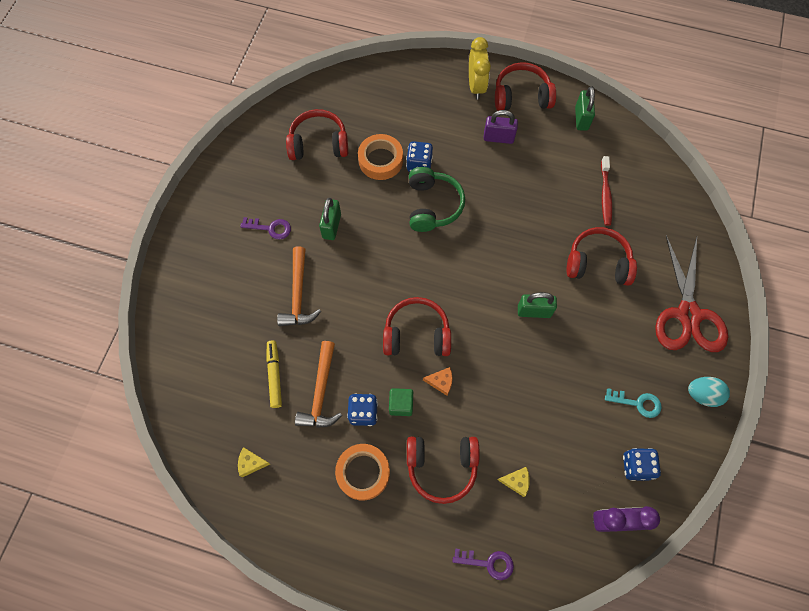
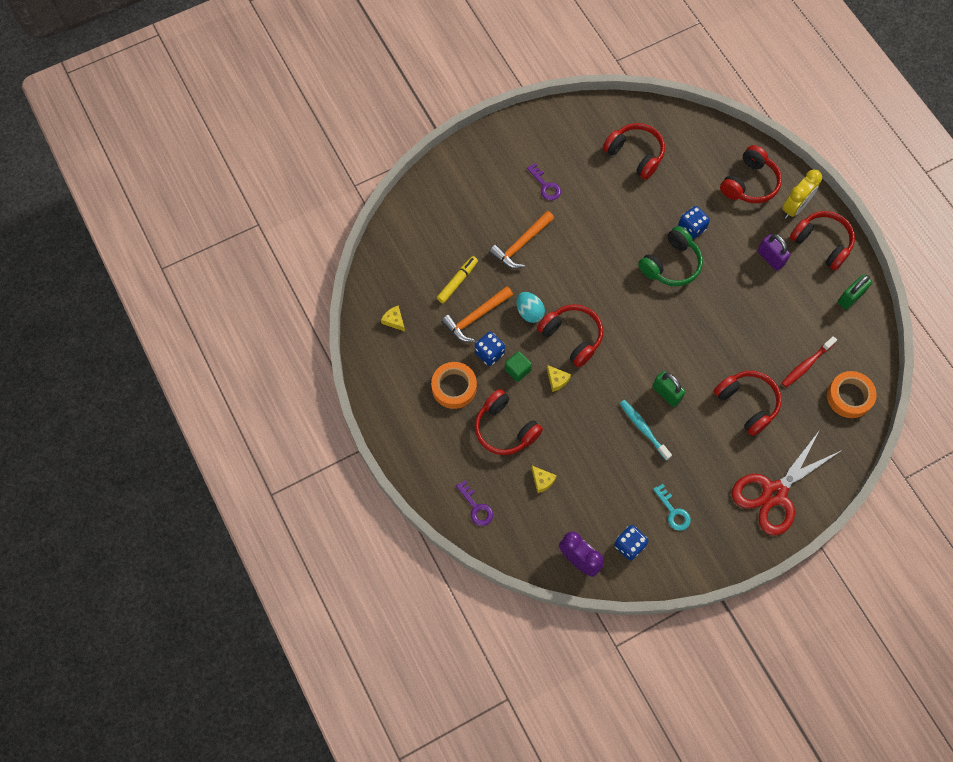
camera: 45 degrees right, 0 degrees up
(332, 226) = (587, 219): green padlock -> none
(380, 160) = (667, 202): orange tape -> orange tape (849, 396)
(426, 95) = (750, 183): none -> red headphones
(441, 382) = (557, 380): orange cheese -> yellow cheese
(546, 357) = (643, 428): none -> turquoise toothbrush
(702, 394) = (724, 548): turquoise egg -> turquoise egg (529, 312)

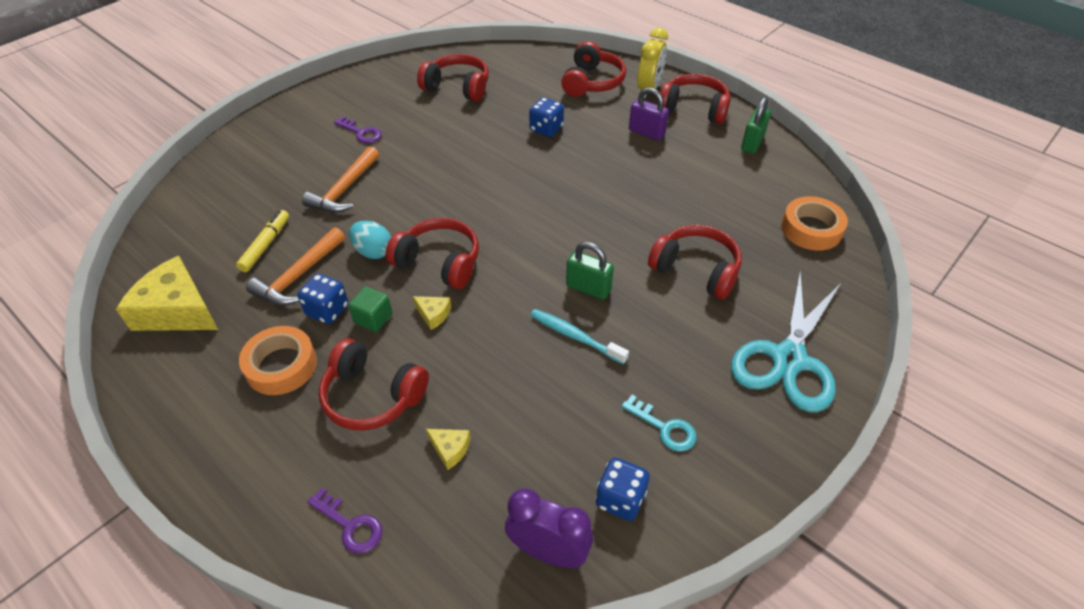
camera: 20 degrees left, 20 degrees down
(394, 320) = (177, 310): yellow cheese -> yellow cheese, size x2.30
(671, 264) = (537, 164): green headphones -> none
(774, 493) = (788, 359): red scissors -> turquoise scissors
(806, 364) = (743, 213): red toothbrush -> none

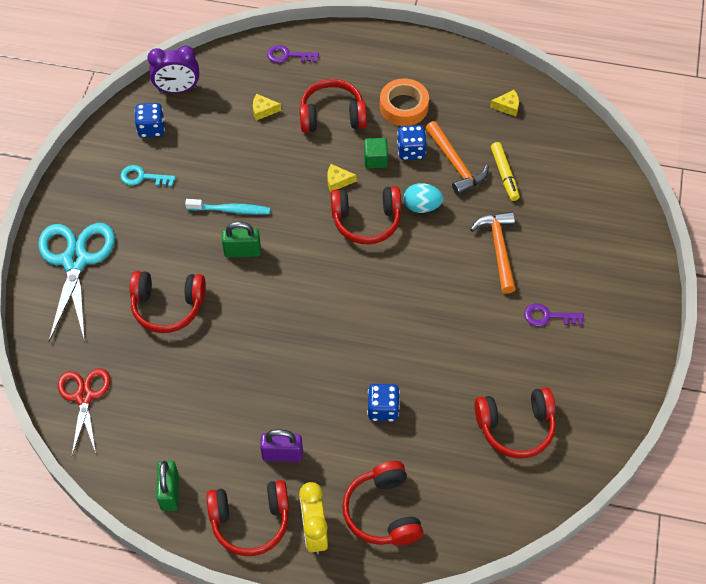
camera: 150 degrees right, 10 degrees up
(177, 310) = (507, 106): yellow cheese -> yellow cheese, size x0.44
(299, 276) = (455, 164): orange hammer -> orange hammer turned 150 degrees clockwise
(811, 229) = (84, 397): orange tape -> red scissors

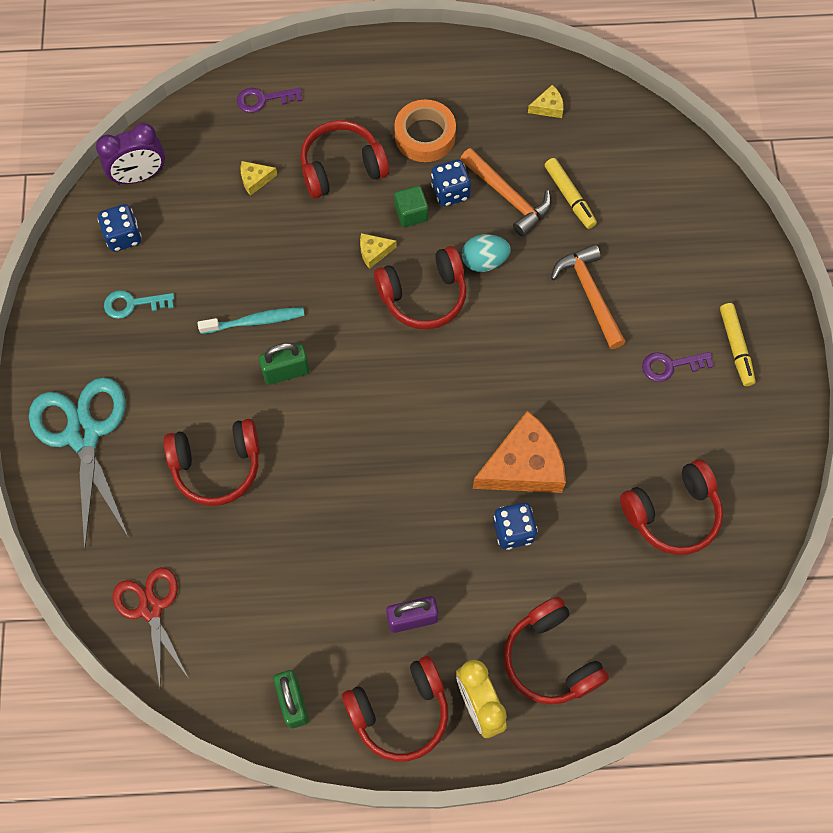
camera: 15 degrees left, 10 degrees up
(406, 363) = (523, 466): none -> orange cheese
(606, 315) = (736, 347): none -> yellow marker

